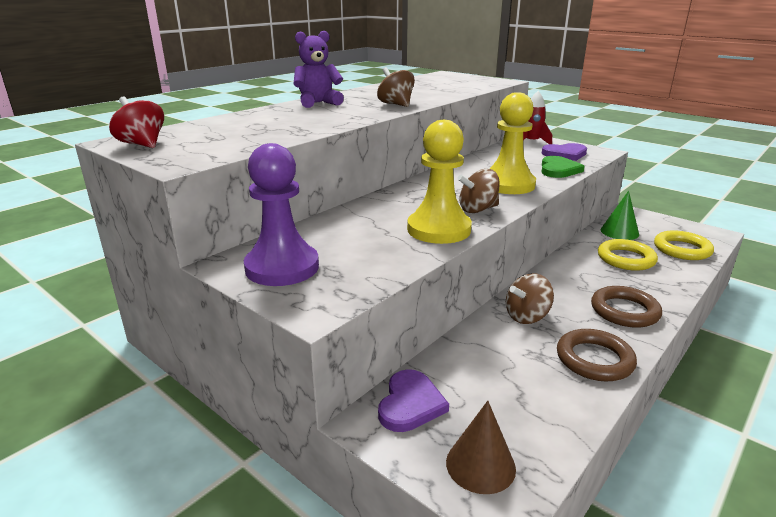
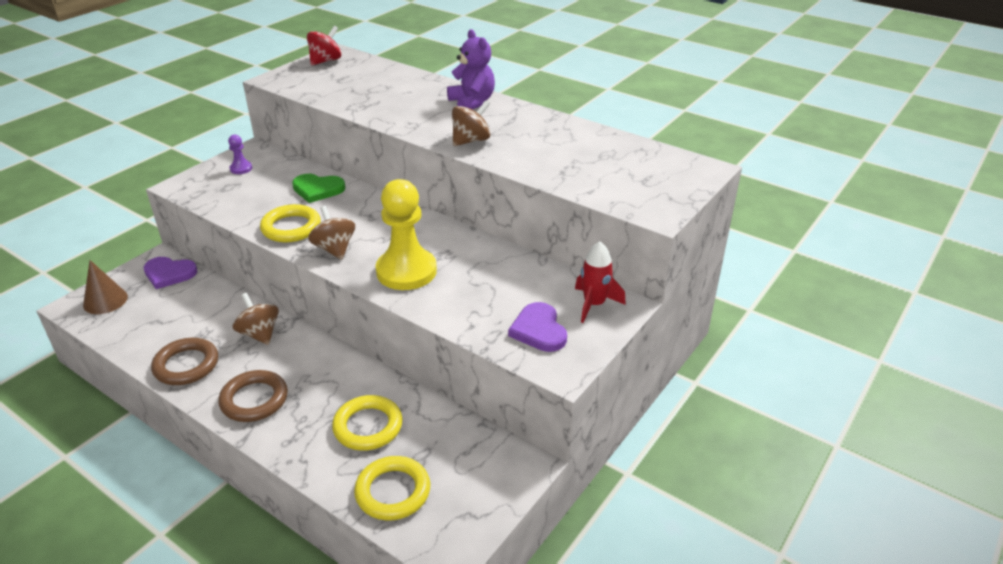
camera: 85 degrees right, 10 degrees up
(282, 267) = (241, 168): purple pawn -> purple pawn, size x0.43
(439, 229) = (291, 228): yellow pawn -> yellow ring
(558, 170) = (464, 315): green heart -> green heart (317, 189)
(619, 232) = (449, 438): green cone -> none

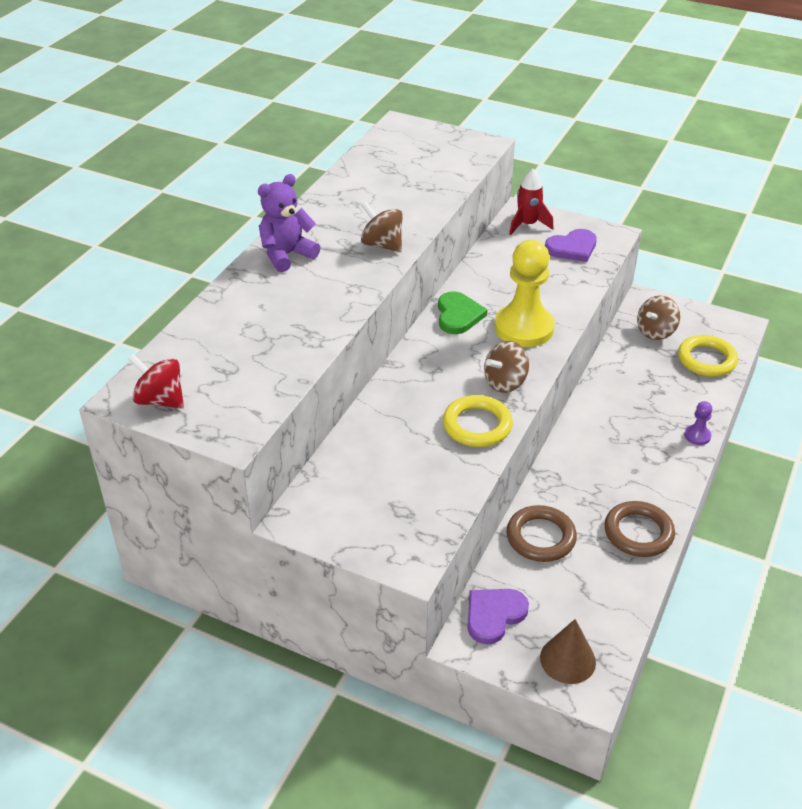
camera: 100 degrees left, 5 degrees up
(169, 274) = (494, 615): purple heart -> purple heart turned 135 degrees counterclockwise
(241, 168) = (352, 513): purple pawn -> purple pawn (697, 436)
(254, 400) = (658, 465): brown ring -> brown ring (540, 537)
(259, 333) = (568, 491): brown spinning top -> brown spinning top (655, 332)
(317, 189) = (389, 425): green heart -> green heart (458, 315)
(368, 426) = (651, 386): yellow ring -> none

